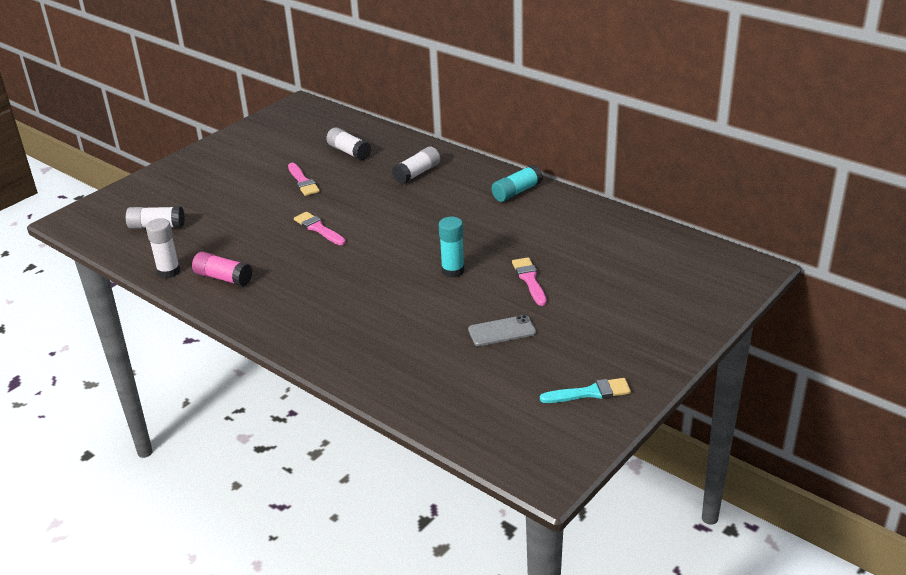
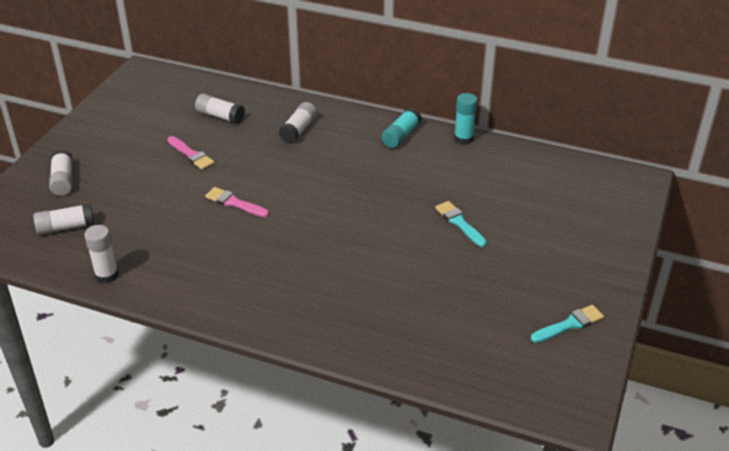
camera: 20 degrees left, 5 degrees up
(176, 187) = (63, 180): none -> white glue stick
(223, 278) = (168, 272): pink glue stick -> none
(453, 271) = (386, 226): turquoise glue stick -> turquoise glue stick (463, 139)
(502, 331) = (462, 279): grey phone -> none
(529, 280) = (459, 223): pink brush -> turquoise brush

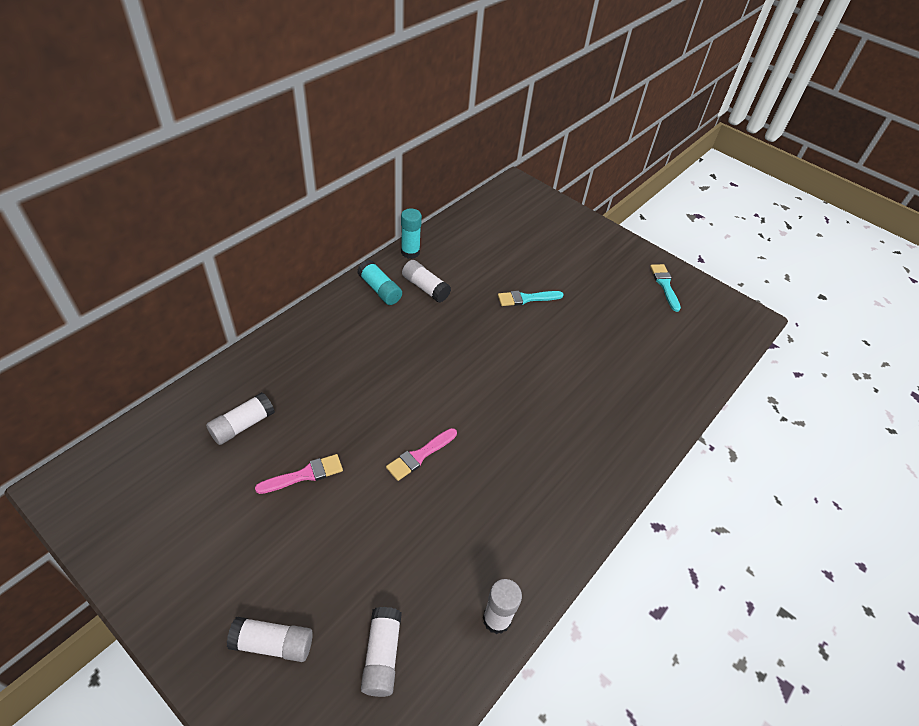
camera: 75 degrees left, 10 degrees up
(298, 130) = (319, 362): white glue stick -> white glue stick (425, 288)

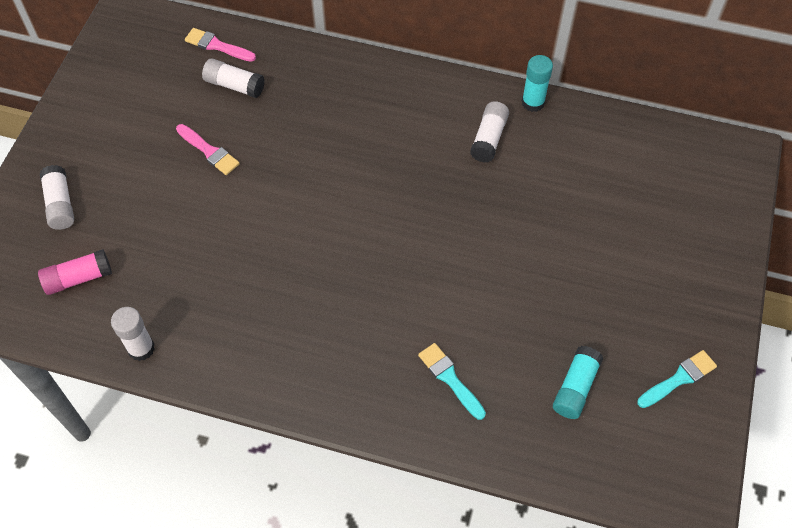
camera: 70 degrees right, 10 degrees up
(379, 289) = (457, 102): turquoise glue stick -> turquoise glue stick (575, 388)
(382, 655) = (78, 278): white glue stick -> pink glue stick
(420, 455) = (273, 225): pink brush -> pink brush (217, 46)
(526, 298) = (541, 236): turquoise brush -> turquoise brush (450, 379)

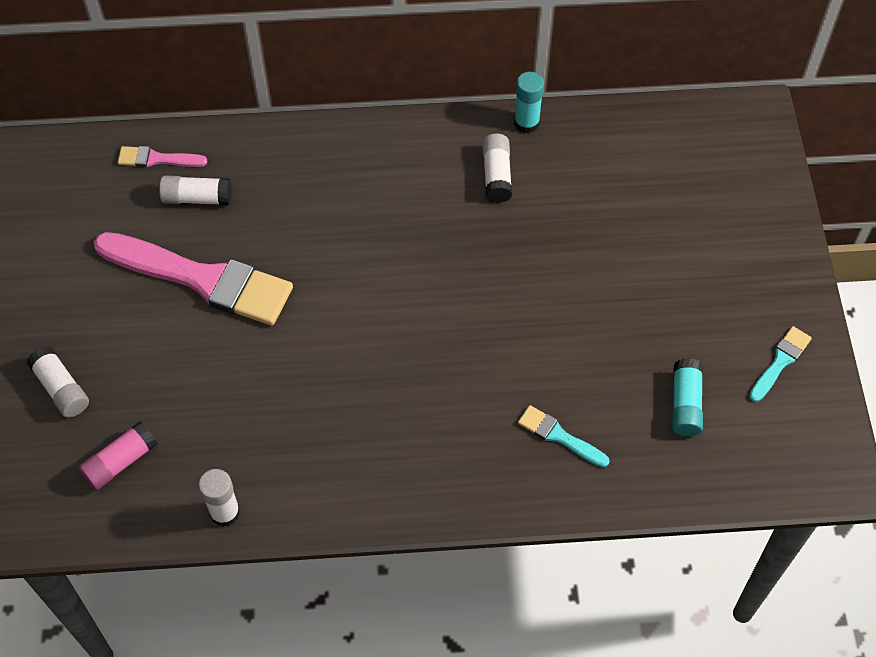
camera: 20 degrees left, 0 degrees up
(209, 151) = (202, 279): pink brush -> pink brush, size x2.25

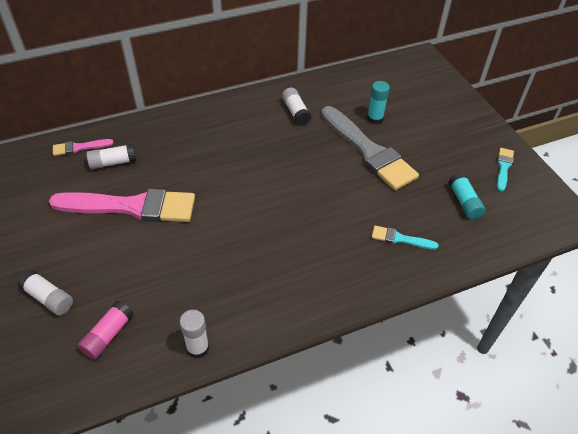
camera: 20 degrees left, 10 degrees down
(526, 123) = (301, 84): turquoise glue stick -> turquoise glue stick (375, 119)
(580, 276) = (368, 151): none -> grey brush

